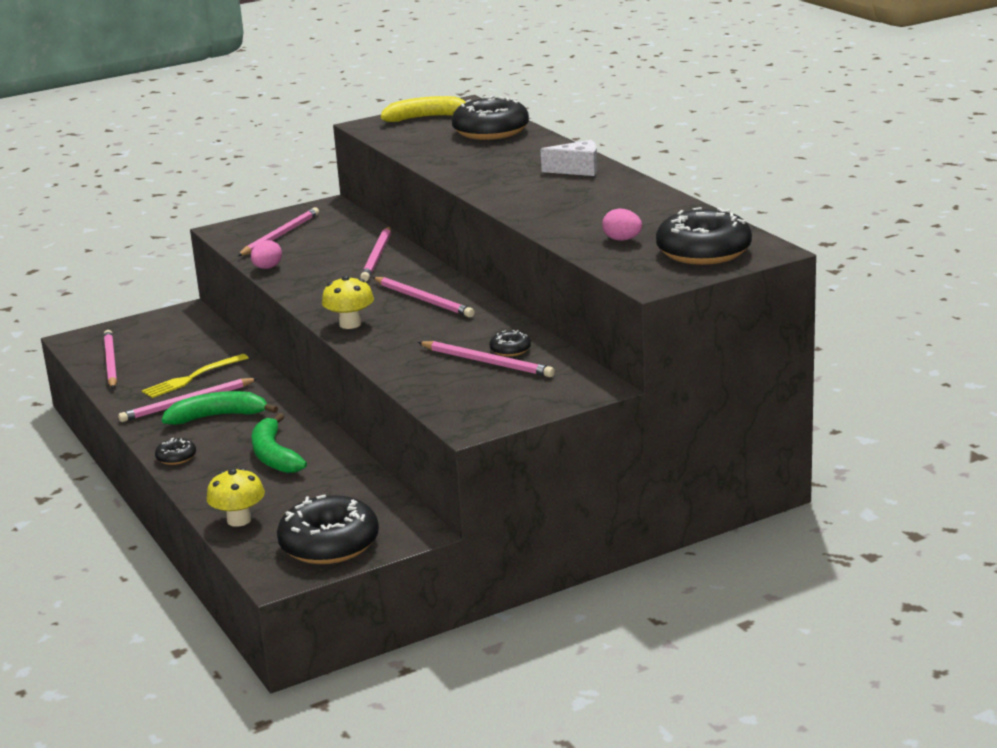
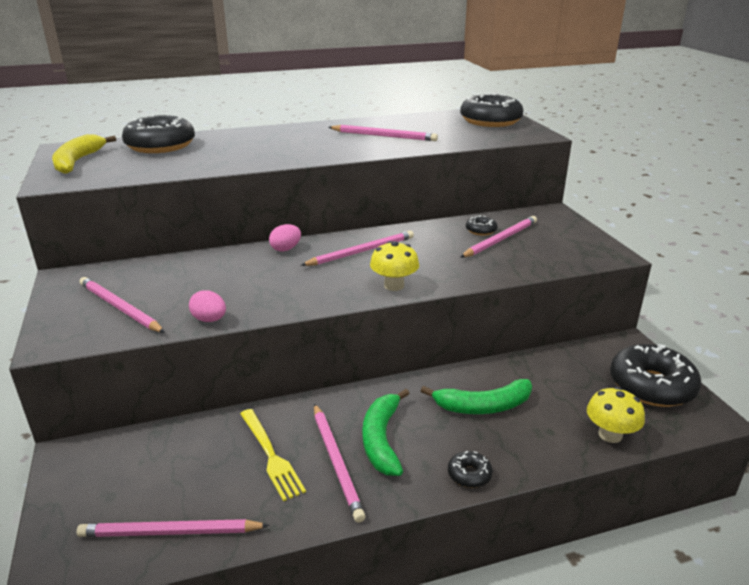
camera: 80 degrees left, 5 degrees up
(377, 257) = (240, 263): pink pencil -> pink pencil (384, 136)
(577, 170) = (297, 132): white cheese -> none
(622, 240) = (455, 134): pink egg -> pink egg (286, 249)

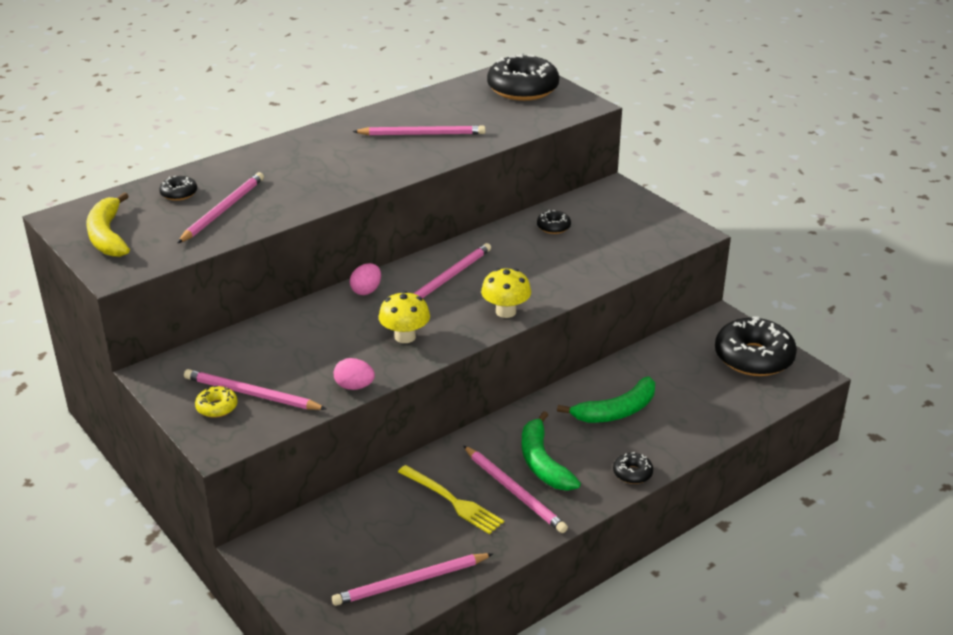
camera: 20 degrees left, 5 degrees up
(82, 312) = (217, 407): none -> yellow donut
(160, 145) = (179, 193): black donut -> black donut, size x0.45
(500, 239) = (579, 235): pink pencil -> pink pencil (223, 210)
(610, 435) = (733, 411): yellow mushroom -> yellow mushroom (405, 336)

